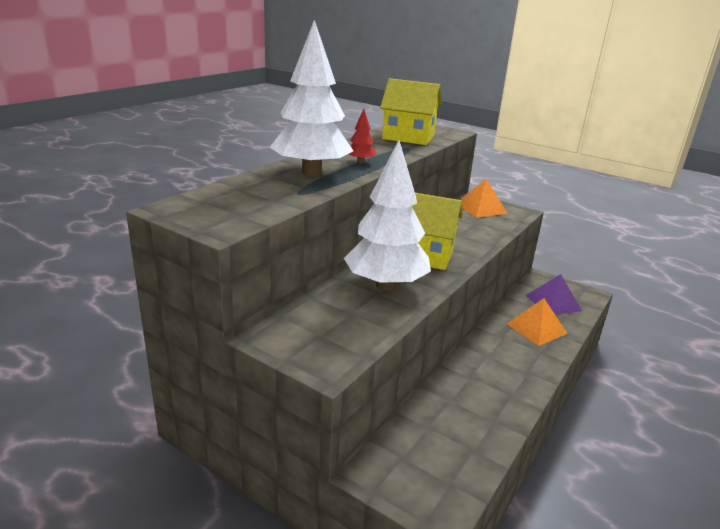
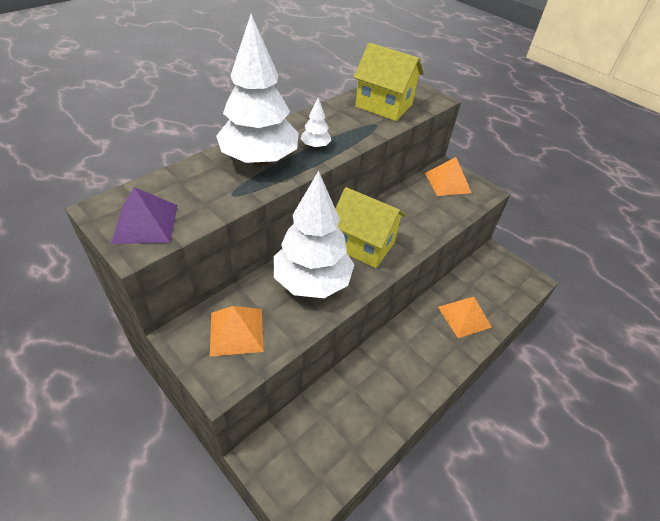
camera: 10 degrees right, 20 degrees up
(325, 328) = (236, 331): none -> orange pyramid
(360, 162) = (315, 146): red tree -> white tree
(553, 303) = (493, 287): purple pyramid -> purple pyramid (145, 223)

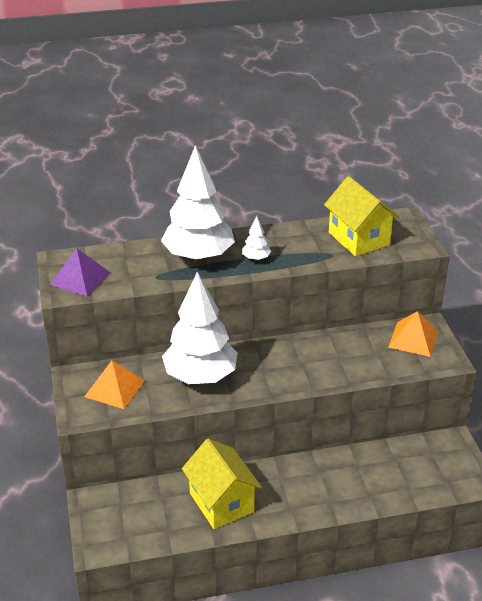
camera: 35 degrees right, 10 degrees down
(363, 245) = (271, 364): yellow house -> yellow house (221, 502)
(464, 317) = (360, 481): orange pyramid -> none

